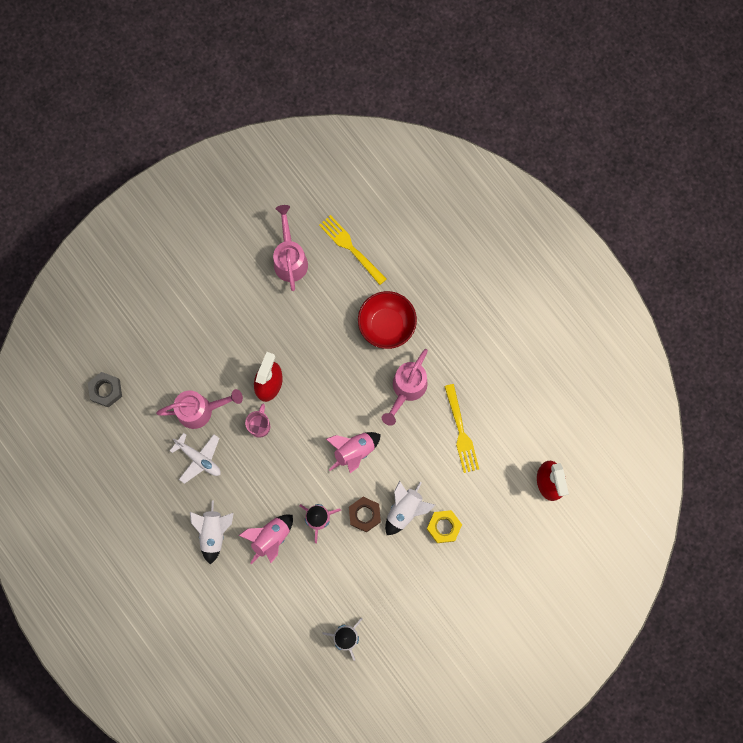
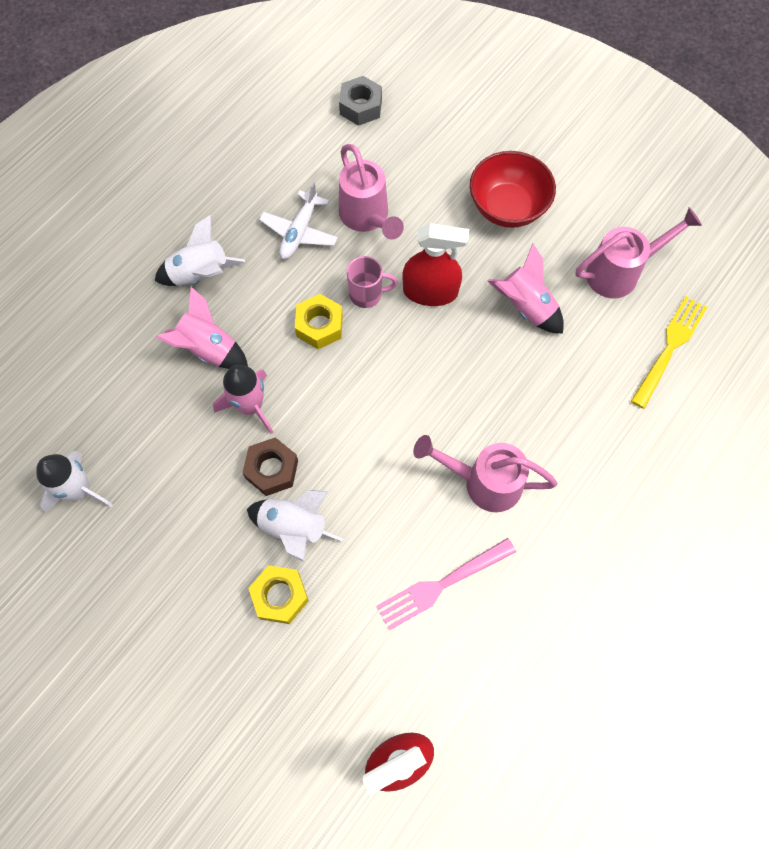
camera: 75 degrees right, 10 degrees down
(274, 462) = (319, 326): none -> yellow nut
(354, 451) = (365, 430): pink rocket -> pink rocket (525, 307)
(387, 325) = (573, 427): red bowl -> red bowl (507, 207)
(461, 432) = (441, 584): yellow fork -> pink fork

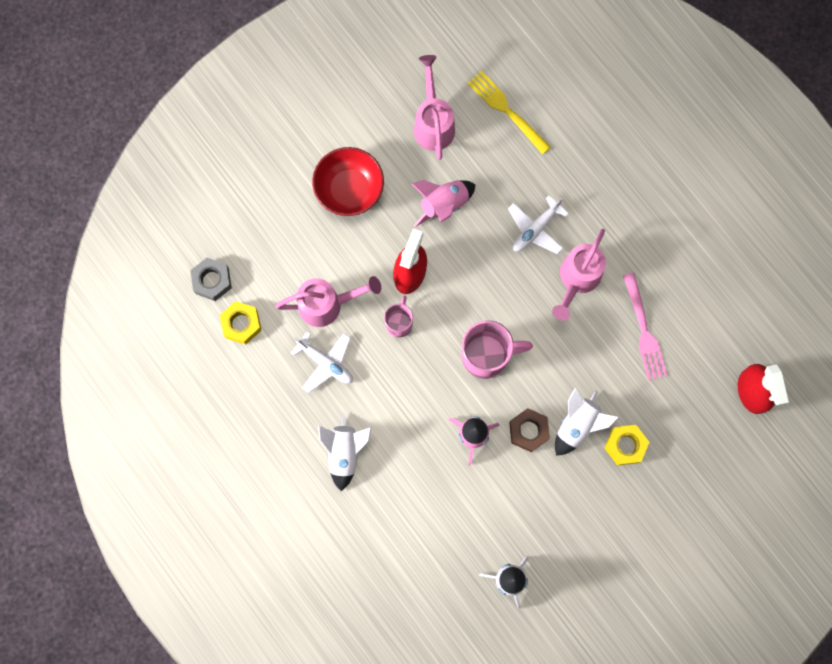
camera: 75 degrees left, 10 degrees up
(209, 349) = (414, 459): pink rocket -> none
(319, 326) = (417, 367): yellow nut -> yellow nut (241, 324)
(354, 398) = (486, 356): none -> pink mug
(531, 417) = (535, 229): none -> white plane

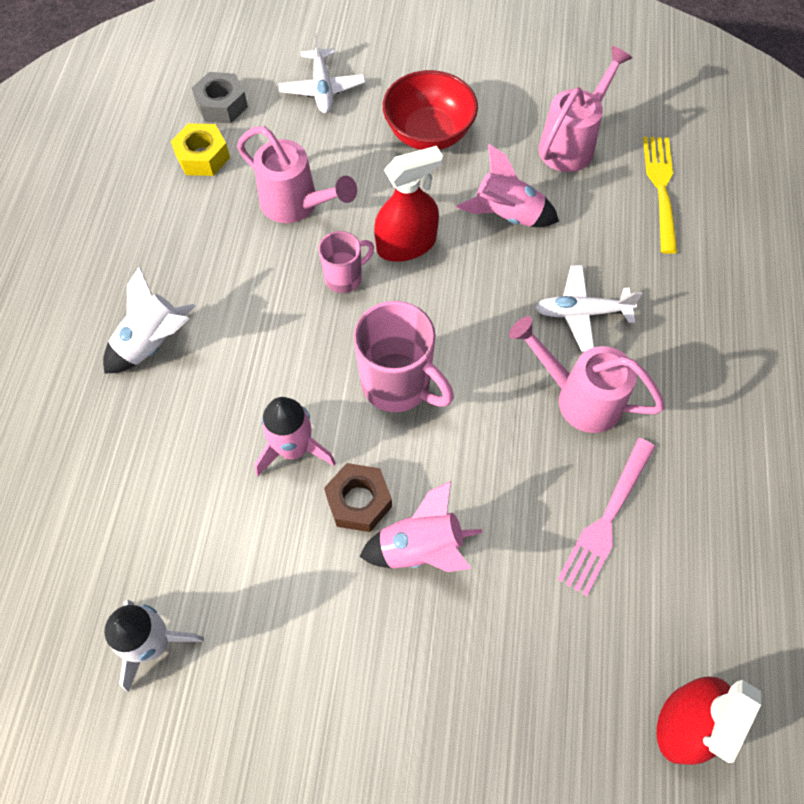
camera: 45 degrees right, 15 degrees down
(325, 363) = (235, 251): white plane -> white plane (322, 89)
(577, 279) = (579, 398): pink watering can -> pink watering can turned 45 degrees clockwise
(577, 425) = (420, 548): white rocket -> pink rocket
(625, 445) = (453, 628): yellow nut -> none

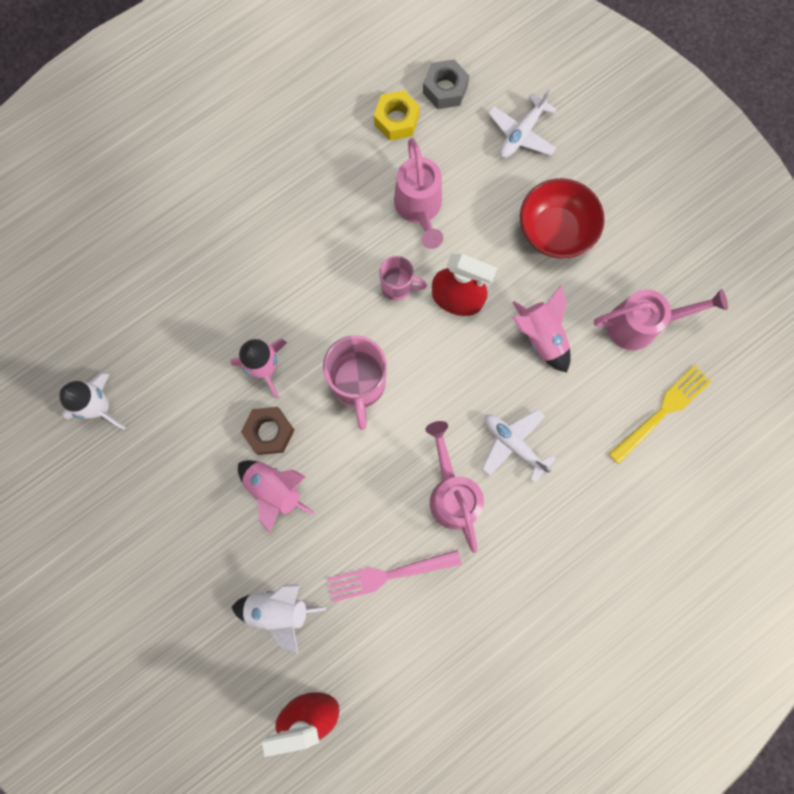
camera: 45 degrees right, 15 degrees up
(153, 343) = (251, 228): white rocket -> white rocket (278, 609)

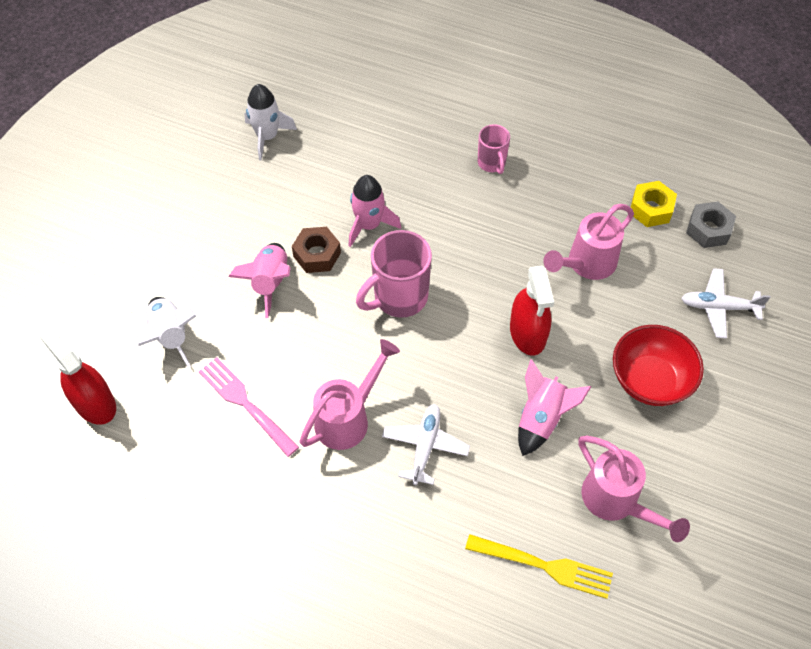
camera: 60 degrees right, 20 degrees down
(398, 286) = (505, 283): pink mug -> pink mug (492, 163)

